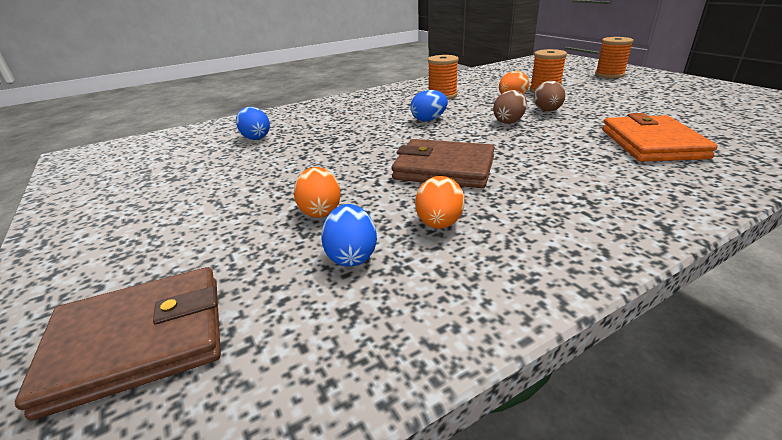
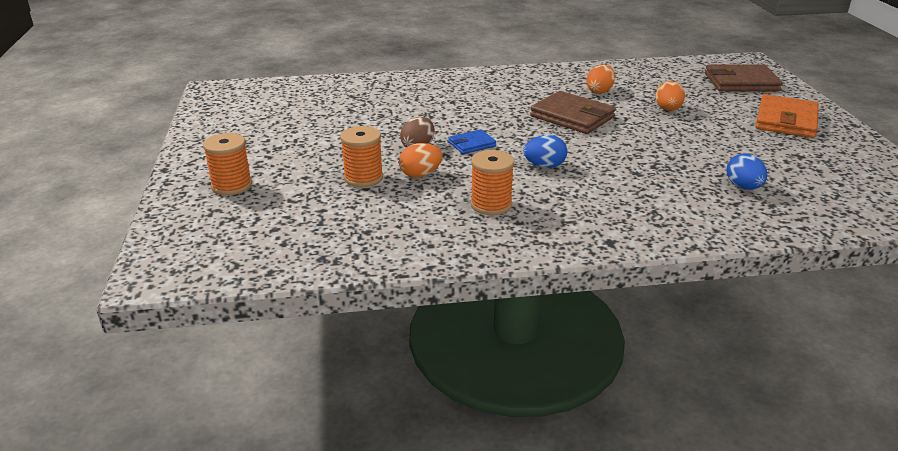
camera: 160 degrees left, 0 degrees up
(351, 256) = (651, 89): blue egg -> none
(508, 121) = (472, 144): brown egg -> blue wallet
(652, 143) = (407, 102): orange wallet -> orange wallet (786, 120)

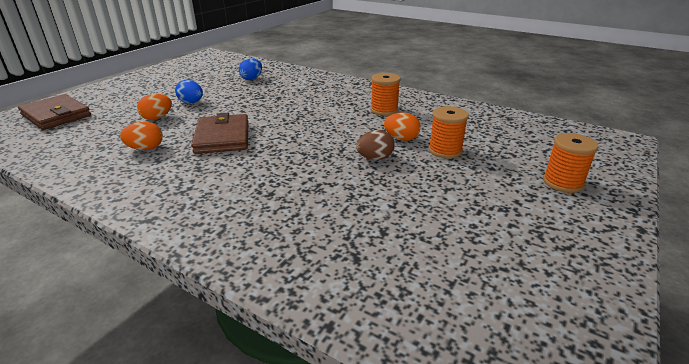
camera: 140 degrees left, 0 degrees up
(472, 144) = (332, 145): blue wallet -> none
(544, 166) = (316, 116): blue egg -> blue egg (191, 102)
(786, 120) = (133, 90): orange wallet -> none

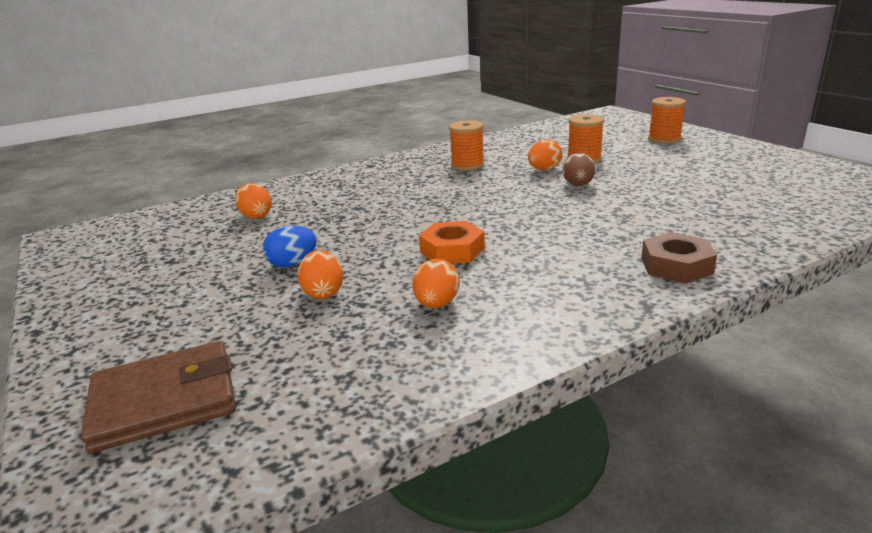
camera: 60 degrees left, 5 degrees down
(220, 225) = (676, 265): none -> brown nut
(222, 137) = (452, 250): brown wallet -> orange nut
(252, 78) = (256, 216): blue egg -> orange egg

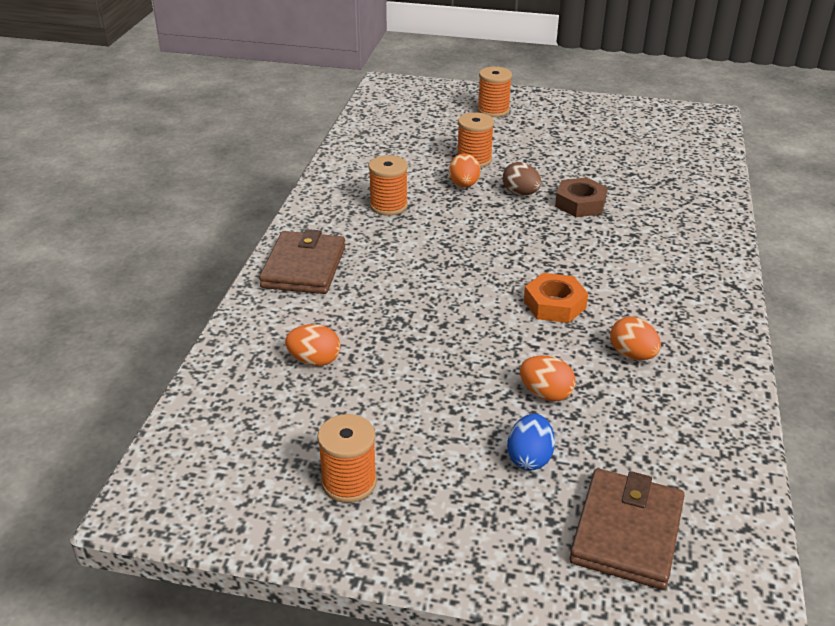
camera: 50 degrees left, 10 degrees up
(133, 274) = (349, 482): none -> orange spool
(292, 264) = (466, 385): blue egg -> blue egg (529, 458)
(352, 176) = (304, 267): none -> brown wallet
(676, 265) = (699, 245): brown nut -> brown nut (580, 203)

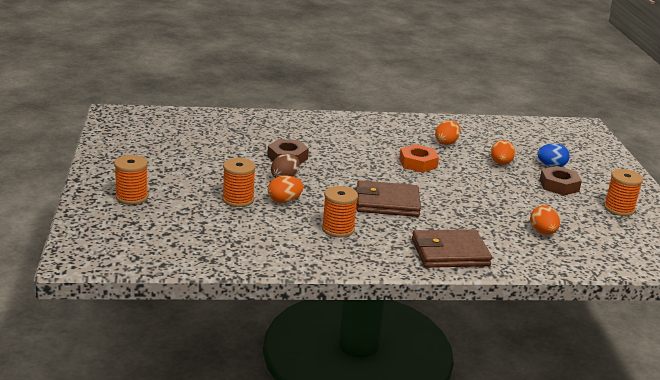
camera: 110 degrees left, 10 degrees down
(451, 437) = (559, 185): none -> brown nut
(626, 532) = (571, 145): brown wallet -> brown wallet (387, 203)

